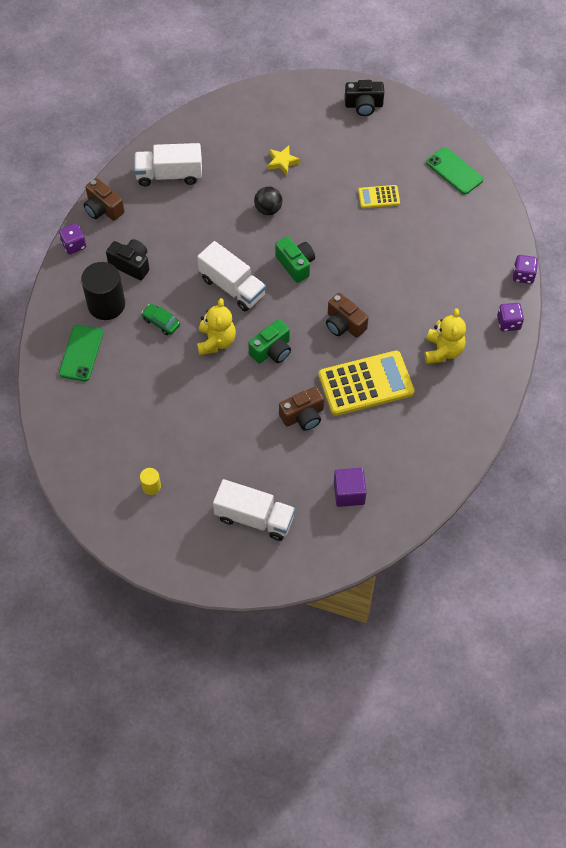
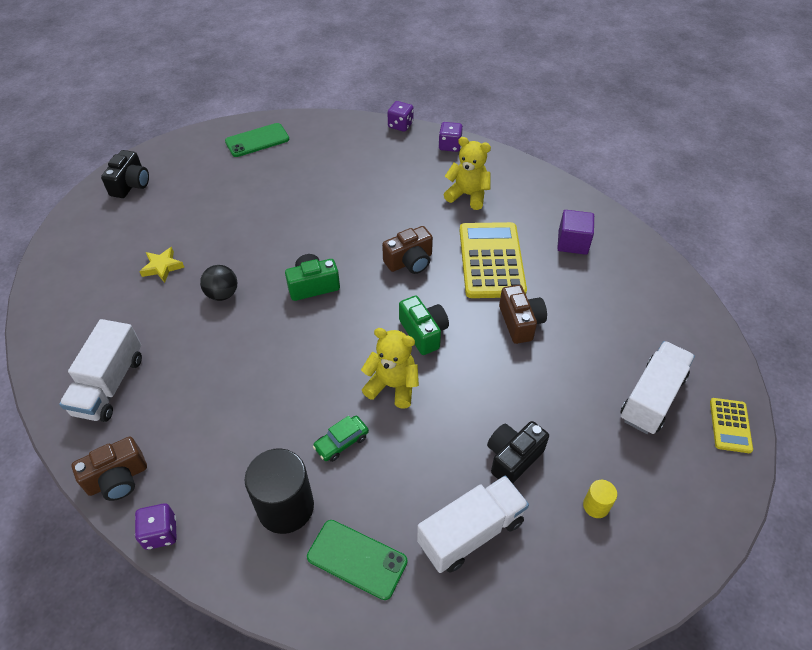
camera: 75 degrees left, 10 degrees down
(131, 264) = (232, 461): black camera -> black camera (513, 458)
(232, 287) = (318, 352): white truck -> white truck (471, 532)
(349, 493) = (626, 304): purple cube -> purple cube (572, 243)
(379, 197) = (258, 199): yellow calculator -> yellow calculator (730, 425)

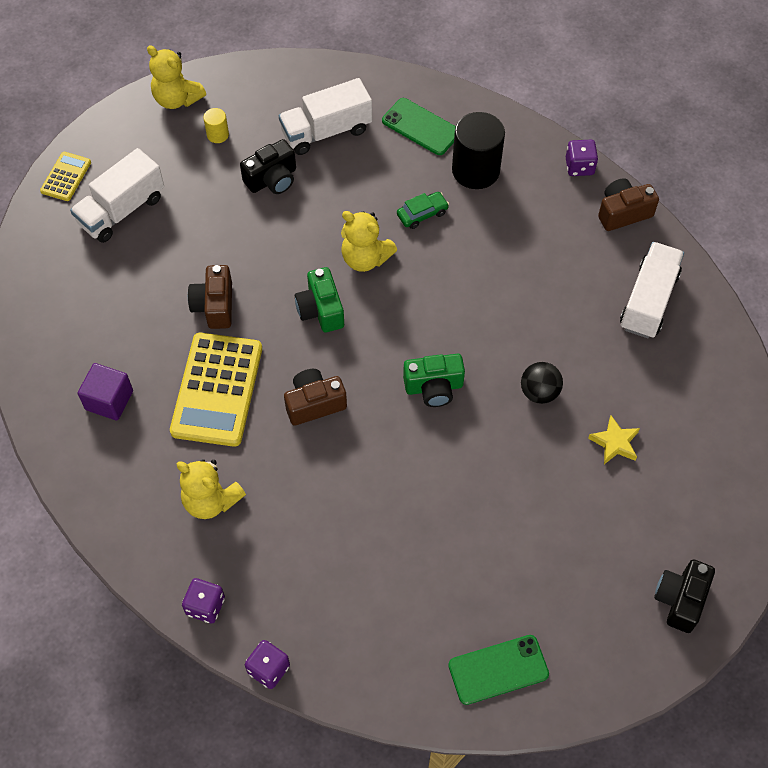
camera: 170 degrees left, 10 degrees up
(667, 550) = (177, 99): none -> yellow teddy bear

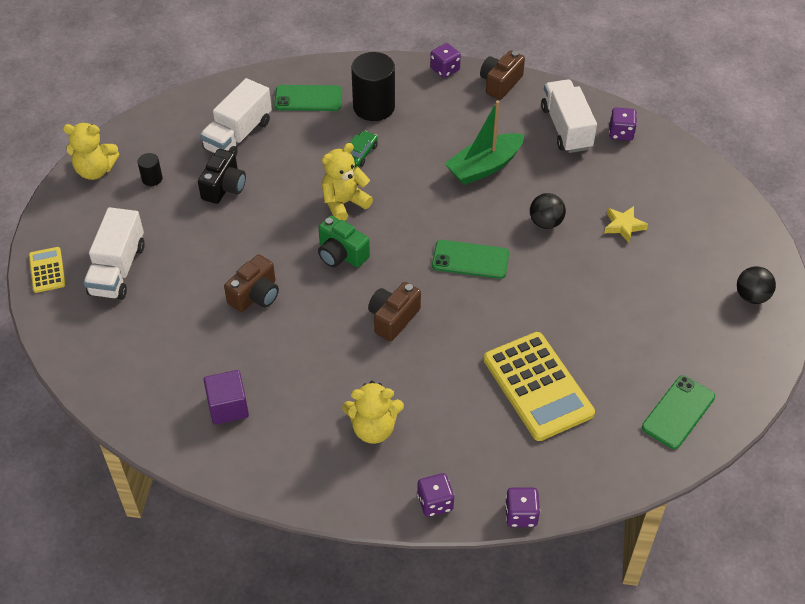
camera: 35 degrees left, 10 degrees down
(214, 305) = (255, 295): brown camera -> brown camera turned 105 degrees counterclockwise
(217, 134) = (152, 178): yellow cylinder -> black cylinder
(217, 390) = (310, 351): yellow calculator -> yellow calculator (538, 386)
(365, 258) = (344, 203): yellow teddy bear -> yellow teddy bear turned 150 degrees clockwise
(434, 387) = (470, 259): green camera -> green phone
(529, 296) = (484, 167): none -> green boat
(680, 599) = (751, 296): black camera -> black ball
(701, 339) = (621, 133): none -> purple dice

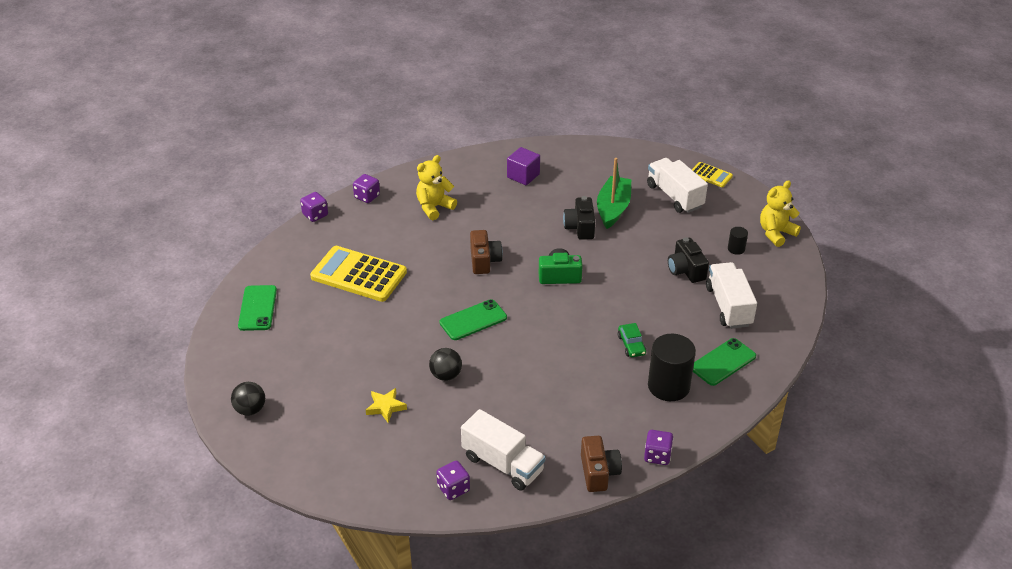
camera: 140 degrees right, 10 degrees down
(255, 295) = (580, 227): brown camera -> black camera
(344, 203) = (598, 306): yellow teddy bear -> none
(484, 167) = (532, 390): green boat -> green boat (613, 208)

